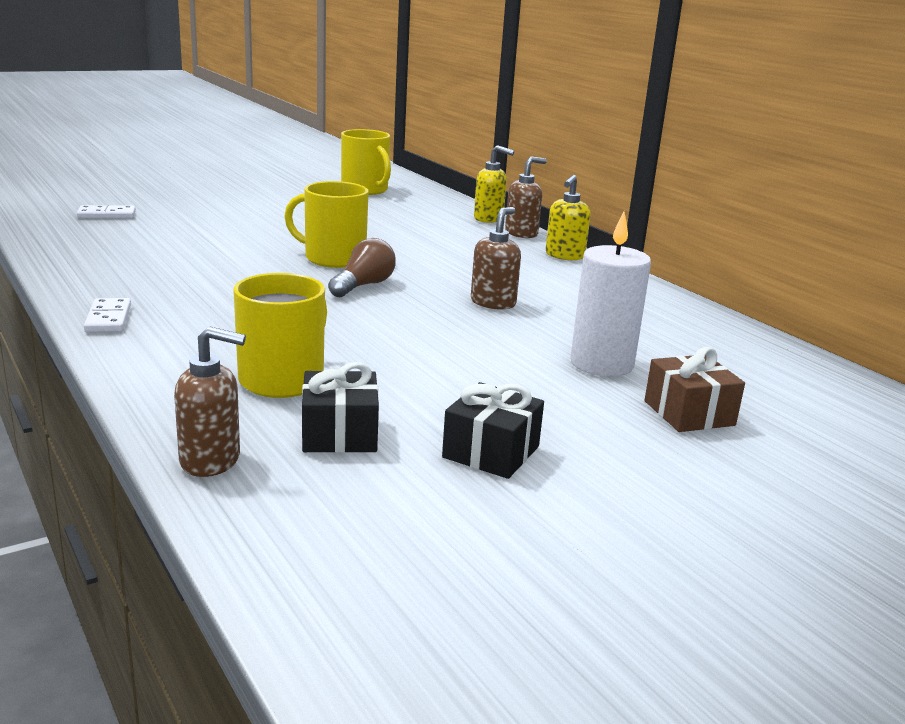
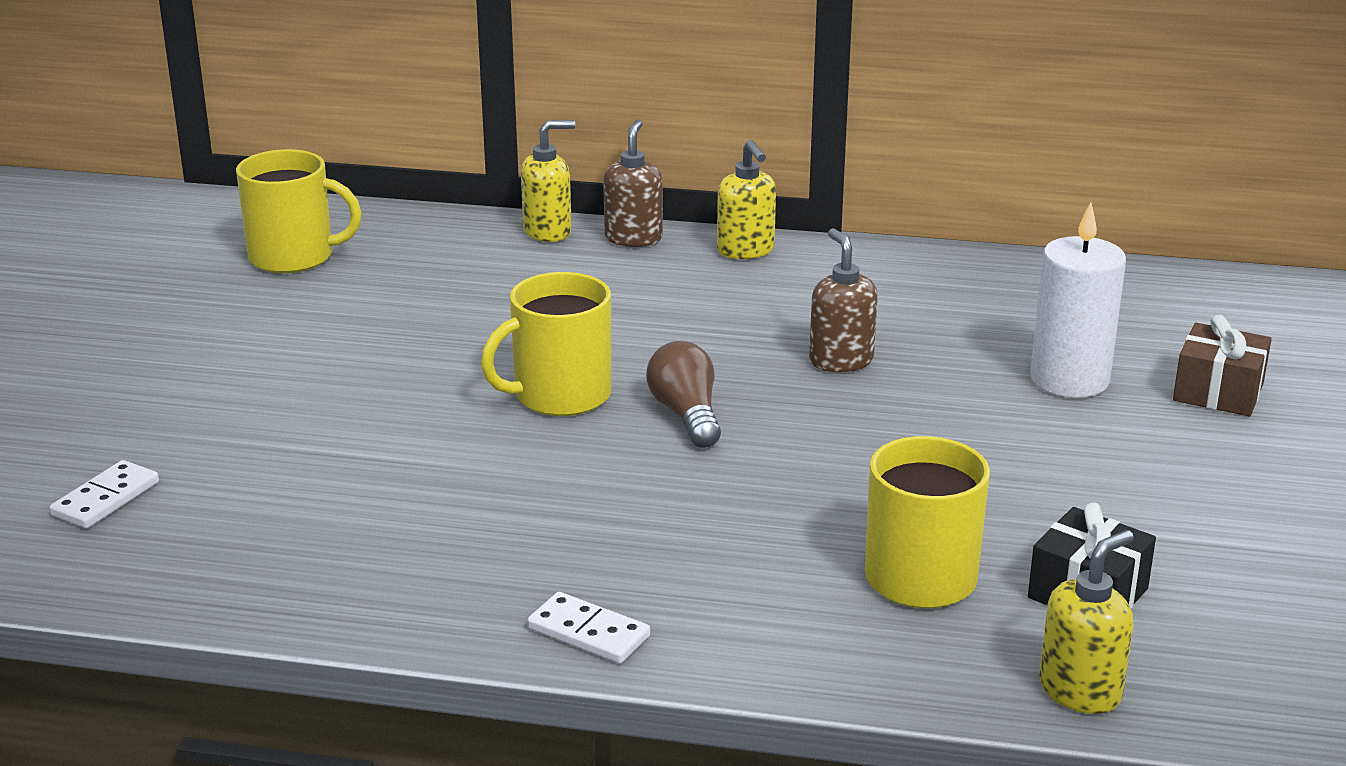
camera: 45 degrees left, 5 degrees up
(211, 461) = (1080, 691): brown soap dispenser -> yellow soap dispenser
(491, 452) = (1202, 527): black gift -> none

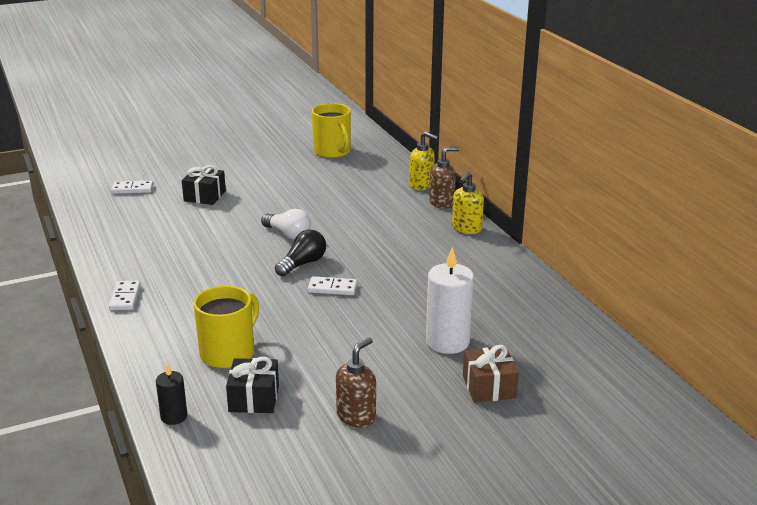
camera: 55 degrees right, 0 degrees up
(273, 428) = (205, 196): none -> black gift
(560, 395) = (288, 235): yellow mug -> white light bulb
(686, 415) = (302, 264): brown light bulb -> black light bulb
(804, 416) = (332, 288): none -> white domino
(840, 361) = (392, 281): brown soap dispenser -> brown soap dispenser (356, 416)
(1080, 691) = (174, 416): yellow soap dispenser -> black candle

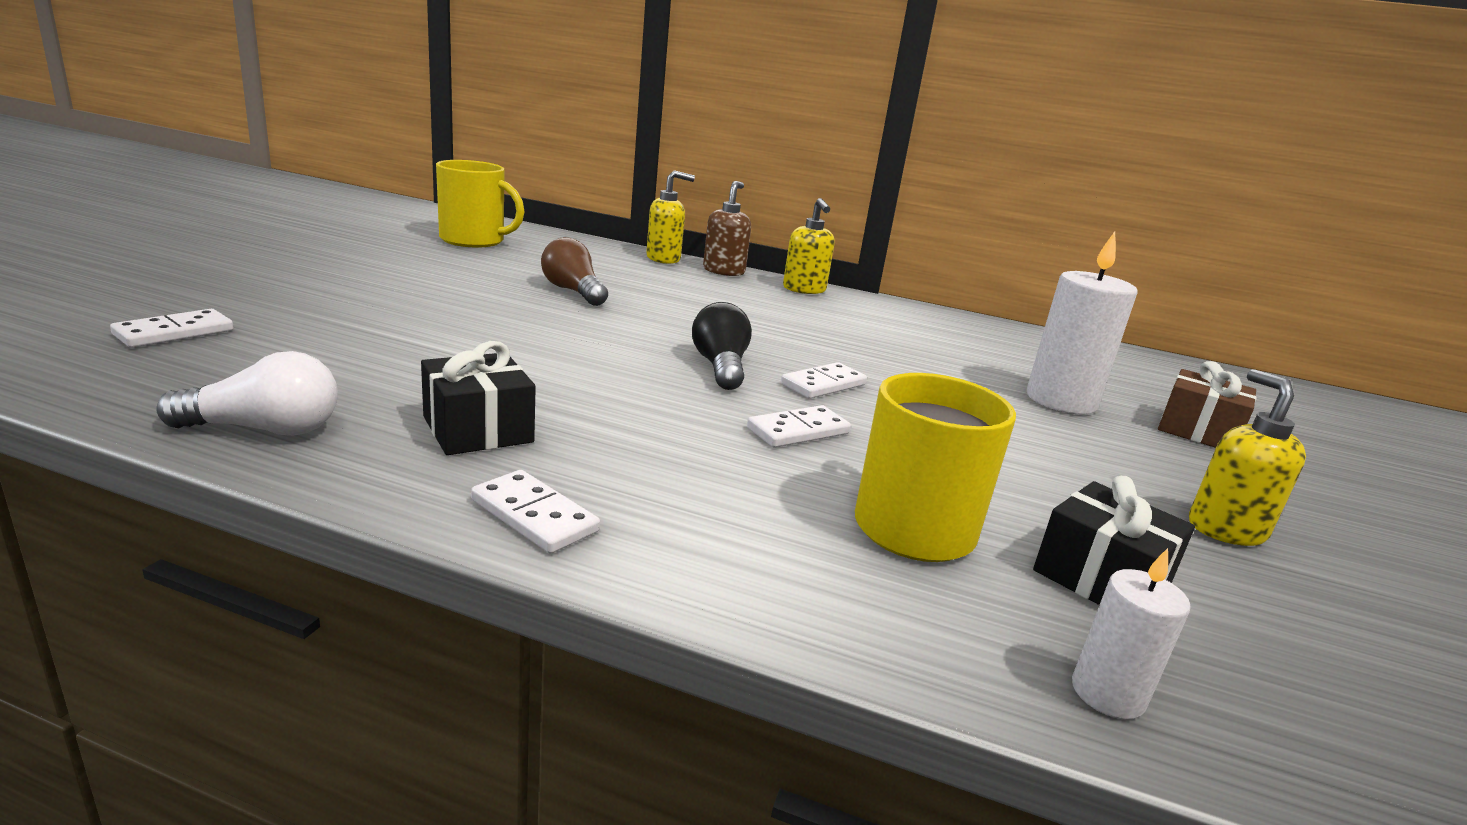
camera: 50 degrees left, 5 degrees down
(174, 416) = (1107, 693): black candle -> white candle
(205, 196) = (367, 317): black gift -> black gift (478, 429)
(270, 304) = (798, 431): none -> white domino
(288, 235) = (620, 338): white light bulb -> white light bulb (264, 429)
(320, 200) = (573, 291): none -> brown light bulb
(356, 416) = (1225, 529): brown soap dispenser -> yellow soap dispenser

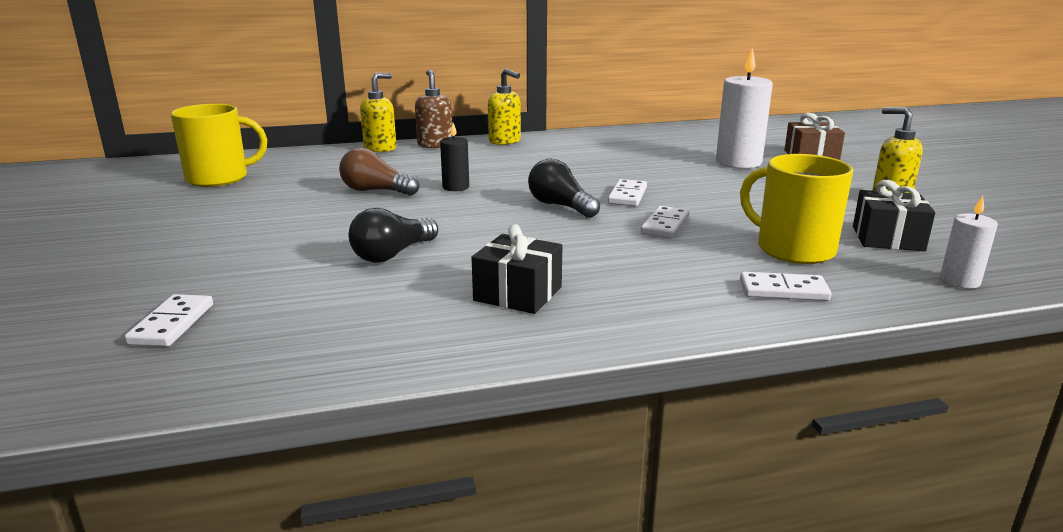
camera: 30 degrees left, 0 degrees up
(264, 429) = (402, 349): white light bulb -> none
(457, 348) = (392, 254): none -> black light bulb
(534, 516) = (643, 320): white domino -> white domino (783, 290)
(654, 313) = (455, 187): none -> black candle

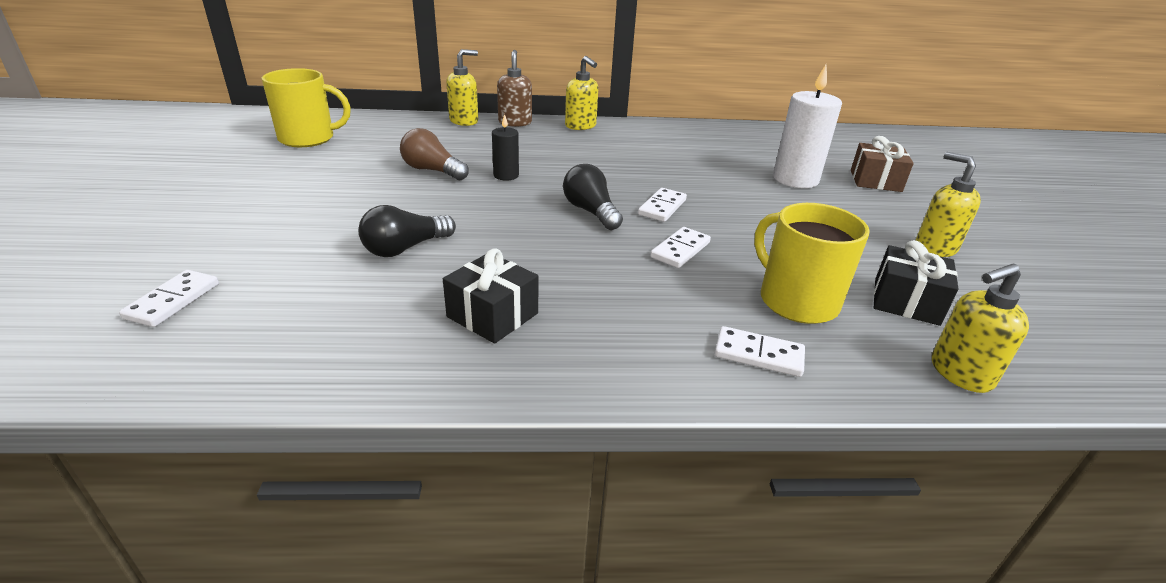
camera: 10 degrees right, 10 degrees up
(959, 281) = (960, 373): white candle -> yellow soap dispenser

